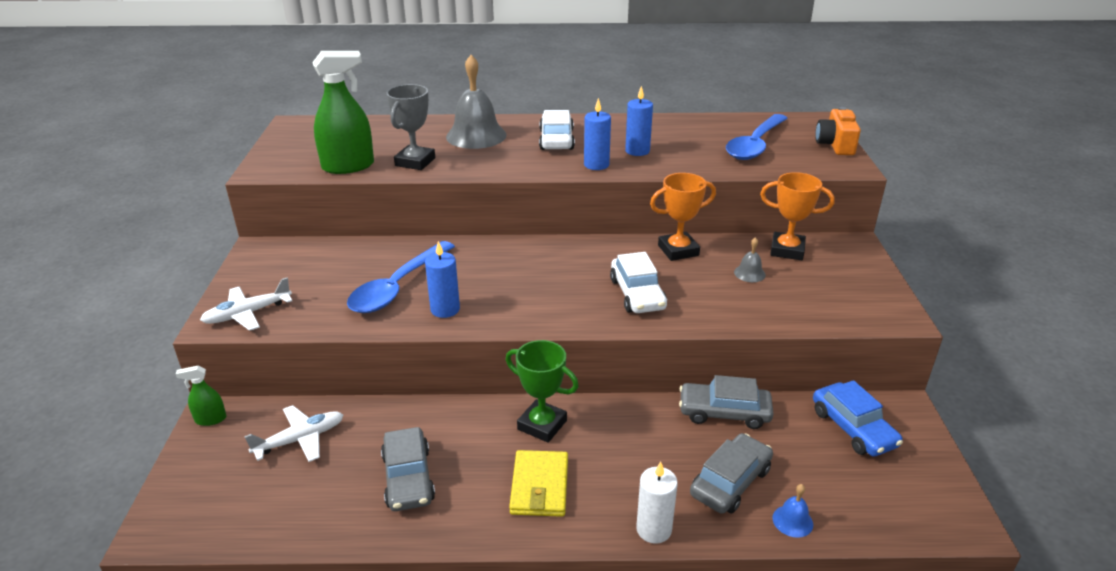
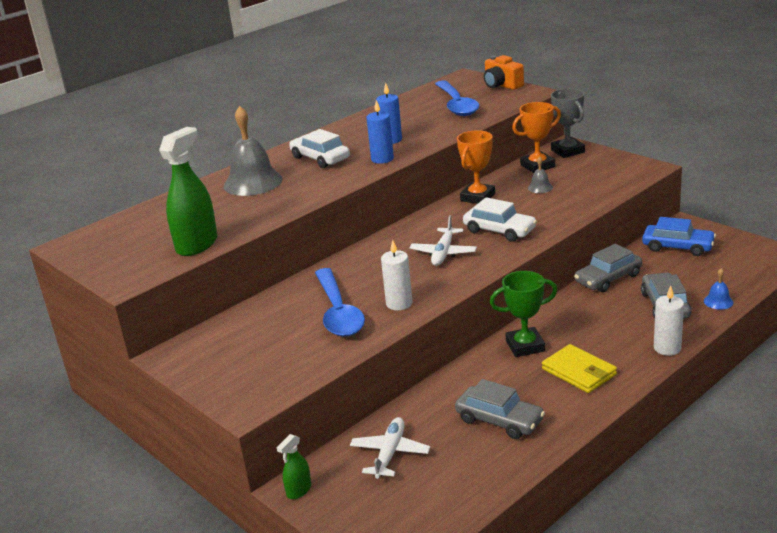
camera: 40 degrees left, 5 degrees down
(248, 314) = (260, 388): white plane -> white plane (443, 253)
(415, 162) = (245, 217): grey trophy -> grey trophy (567, 151)
(445, 309) = (399, 303): blue candle -> white candle

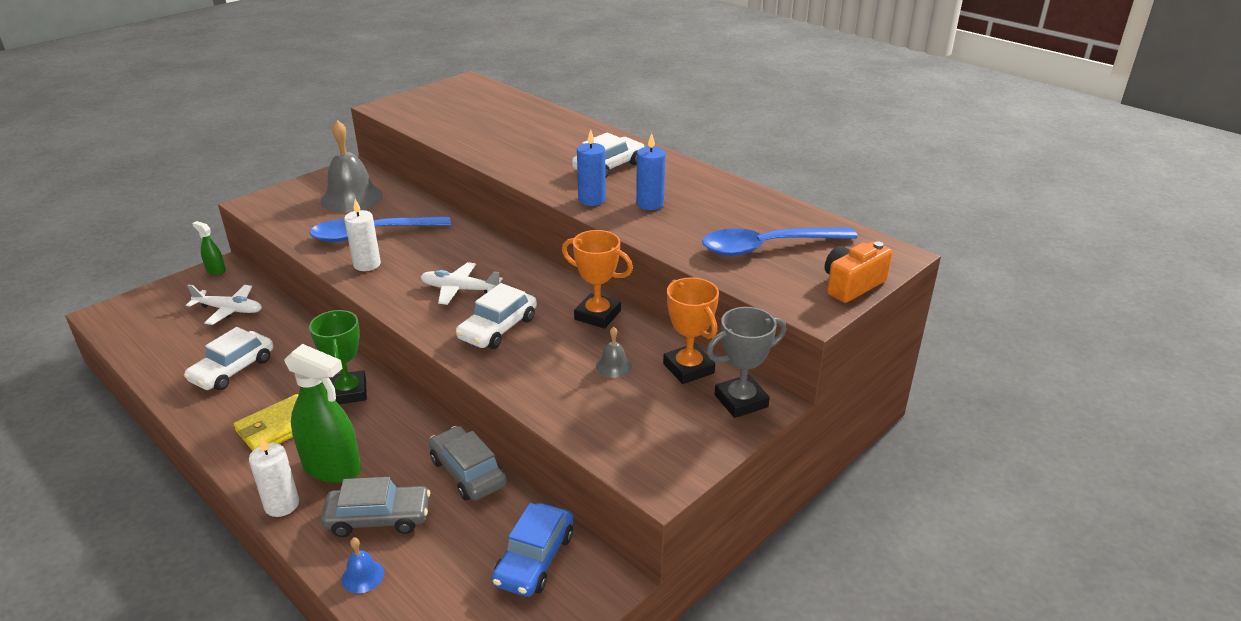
camera: 85 degrees right, 5 degrees up
(197, 244) = (434, 125): green spray bottle -> green spray bottle (332, 467)
(253, 182) = (559, 138): grey bell -> grey bell (351, 198)
(499, 420) = (233, 369): grey car -> white car

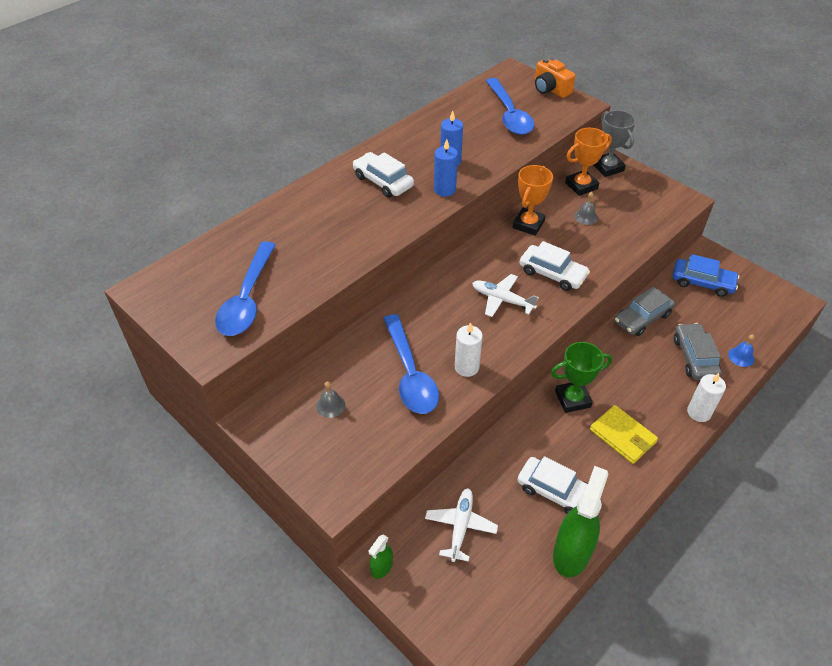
camera: 90 degrees left, 15 degrees up
(332, 467) = (656, 391): green spray bottle -> green spray bottle (571, 553)
(351, 198) = (330, 405): grey bell -> grey bell, size x0.44
(442, 115) = (247, 298): none -> blue spoon
(460, 290) = (502, 300): white plane -> white plane turned 105 degrees clockwise

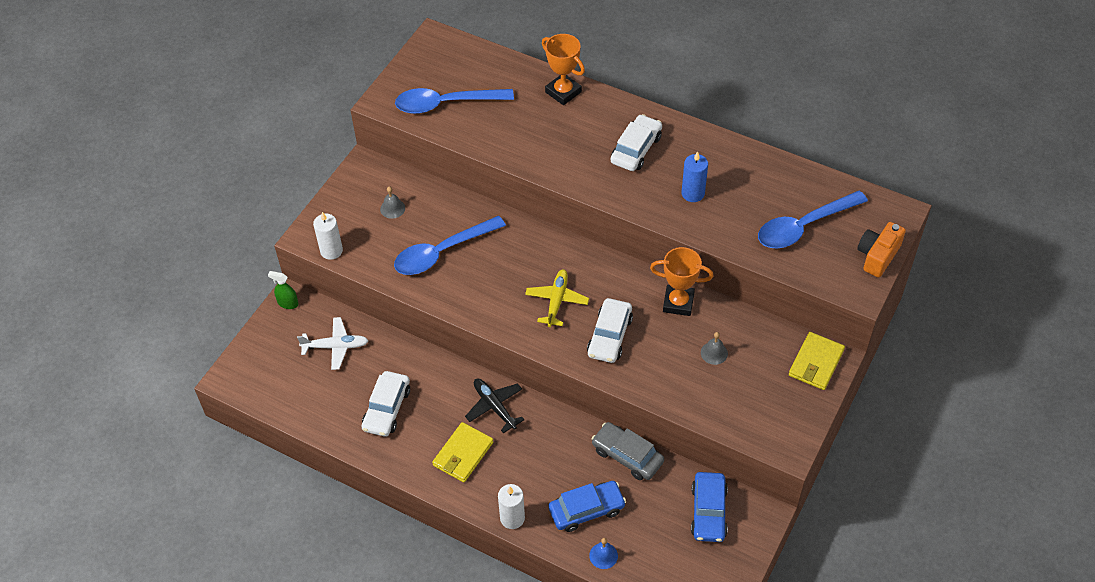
camera: 75 degrees right, 5 degrees up
(444, 190) = (644, 199): blue candle -> none
(466, 367) = (462, 291): white candle -> white candle (331, 251)
(502, 300) = (556, 301): white plane -> yellow plane
(571, 553) = (330, 429): green spray bottle -> none
(572, 399) = (495, 407): green trophy -> black plane
(581, 186) = (768, 341): orange trophy -> orange trophy (563, 92)
(608, 167) = (816, 363): grey trophy -> yellow wallet
(694, 357) = (586, 510): grey car -> blue car

